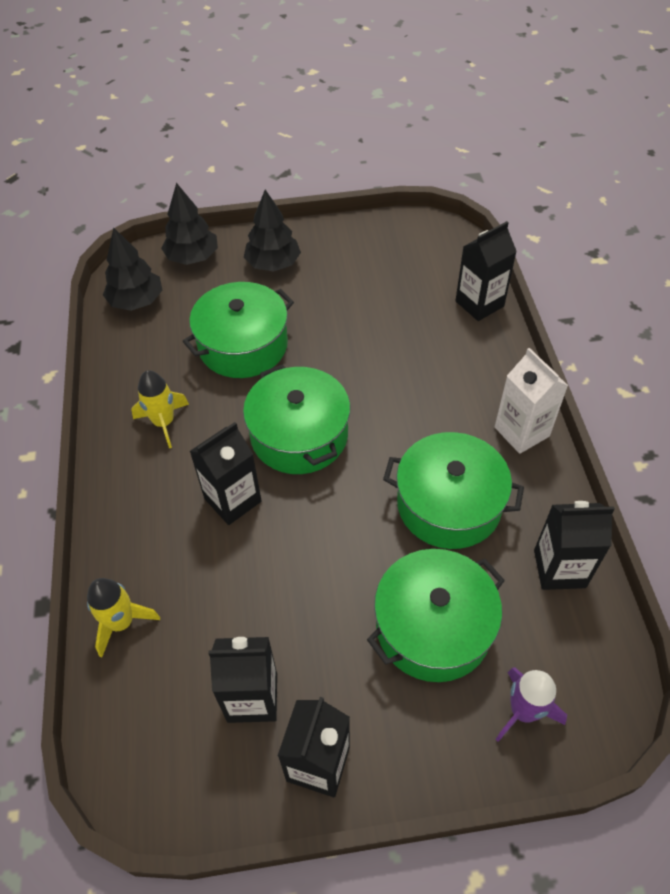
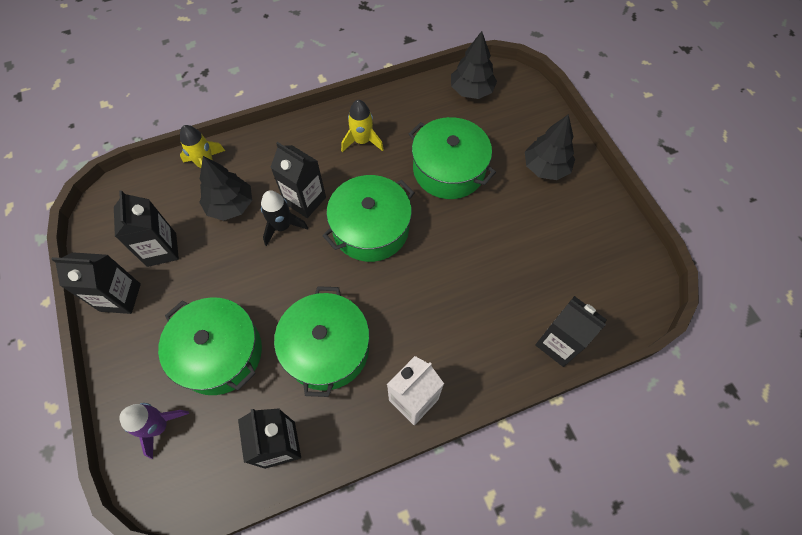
camera: 75 degrees right, 10 degrees up
(192, 257) = (531, 111): black tree -> black tree (230, 205)
(264, 532) = (282, 226): none -> black rocket

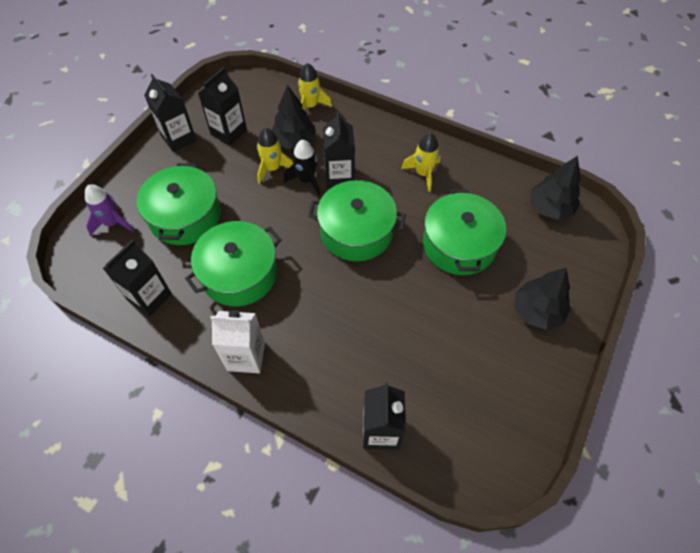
camera: 50 degrees right, 5 degrees down
(242, 243) = (273, 168): none -> yellow rocket

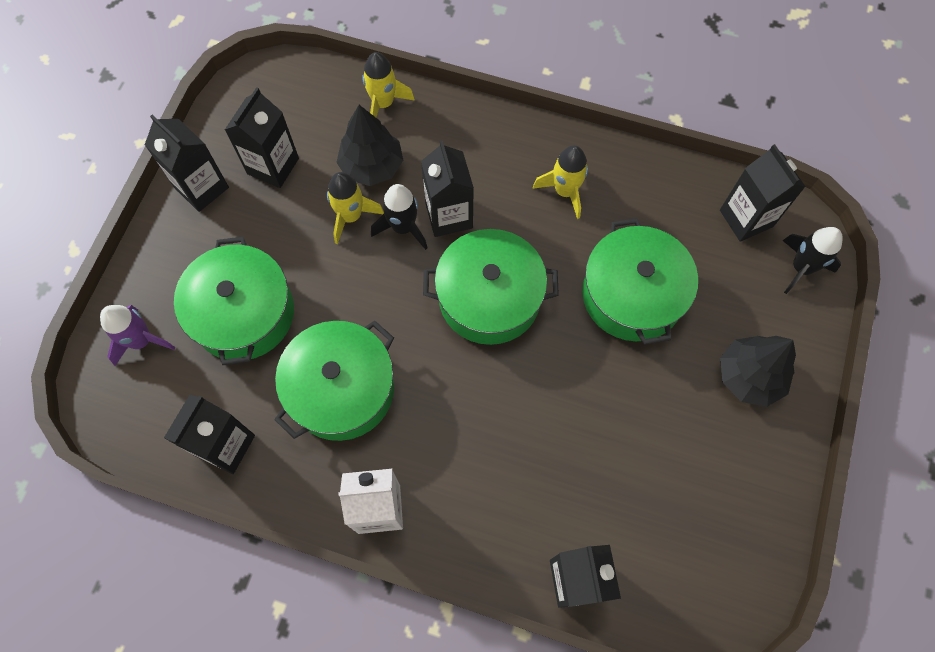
camera: 10 degrees left, 10 degrees up
(550, 208) = (746, 218): black tree -> black carton
(586, 245) = (801, 268): none -> black rocket

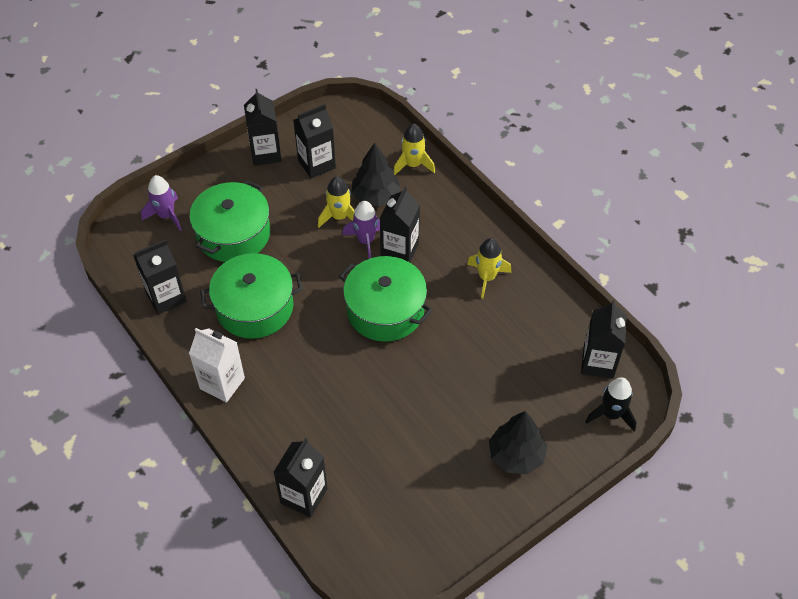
camera: 35 degrees right, 15 degrees down
(403, 227) = (365, 241): black rocket -> purple rocket
(632, 294) = (479, 362): green pot -> none

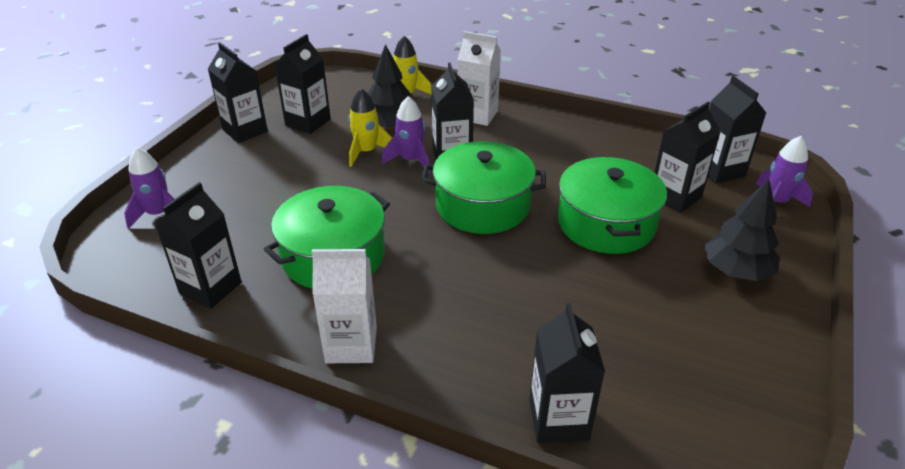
camera: 30 degrees left, 15 degrees down
(233, 234) = (256, 202): green pot -> green pot (606, 223)
(453, 213) = (477, 115): none -> white carton
(487, 277) = (555, 147): yellow rocket -> none
(536, 371) = (675, 197): none -> black carton
(611, 414) = (776, 202): black rocket -> purple rocket

